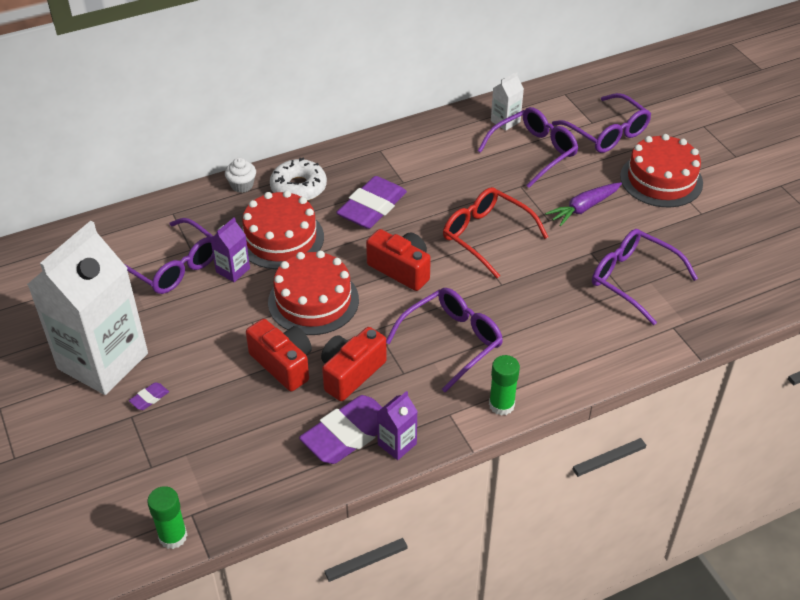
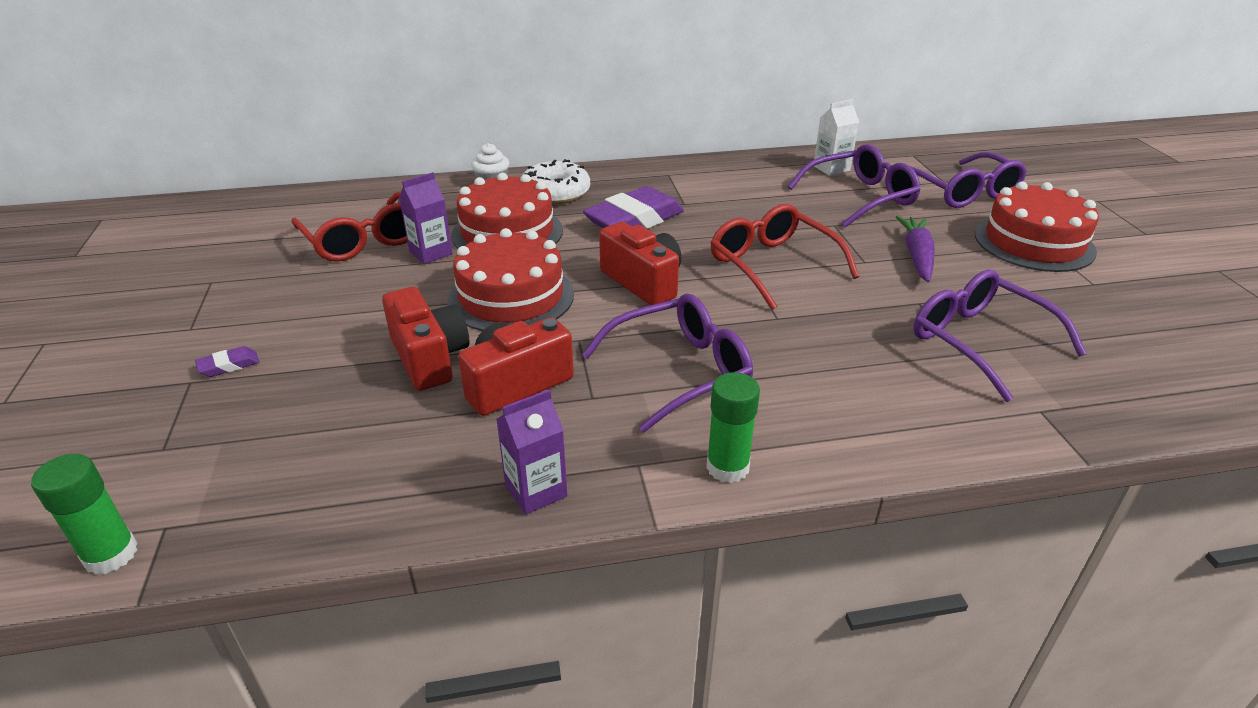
camera: 15 degrees right, 10 degrees down
(103, 361) = (207, 316): white carton -> none
(173, 266) = (364, 240): purple glasses -> red glasses
(348, 434) = (468, 462): purple eraser -> none
(583, 208) = (917, 256): purple carrot -> purple carrot turned 120 degrees clockwise

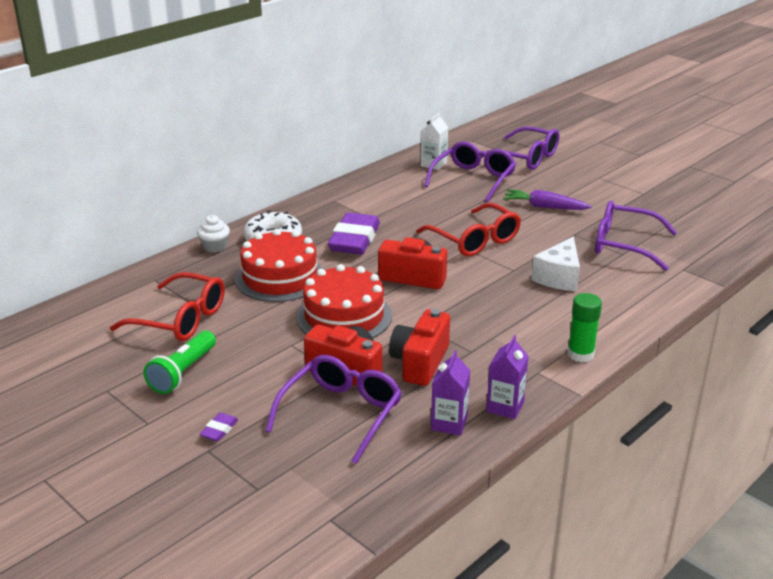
camera: 35 degrees left, 5 degrees down
(111, 555) = (322, 545): green glue stick -> none
(289, 292) = (183, 373): none -> green flashlight
(431, 253) = (246, 310): purple carton -> purple carton (449, 423)
(680, 371) = (499, 318): purple glasses -> purple glasses (341, 413)
(772, 265) = (474, 240): red glasses -> red glasses turned 150 degrees counterclockwise
(827, 350) = (559, 277): none -> white cheese
(917, 256) = (544, 207): purple carrot -> purple carrot turned 45 degrees counterclockwise
(1033, 242) = (593, 178): red cake -> none

